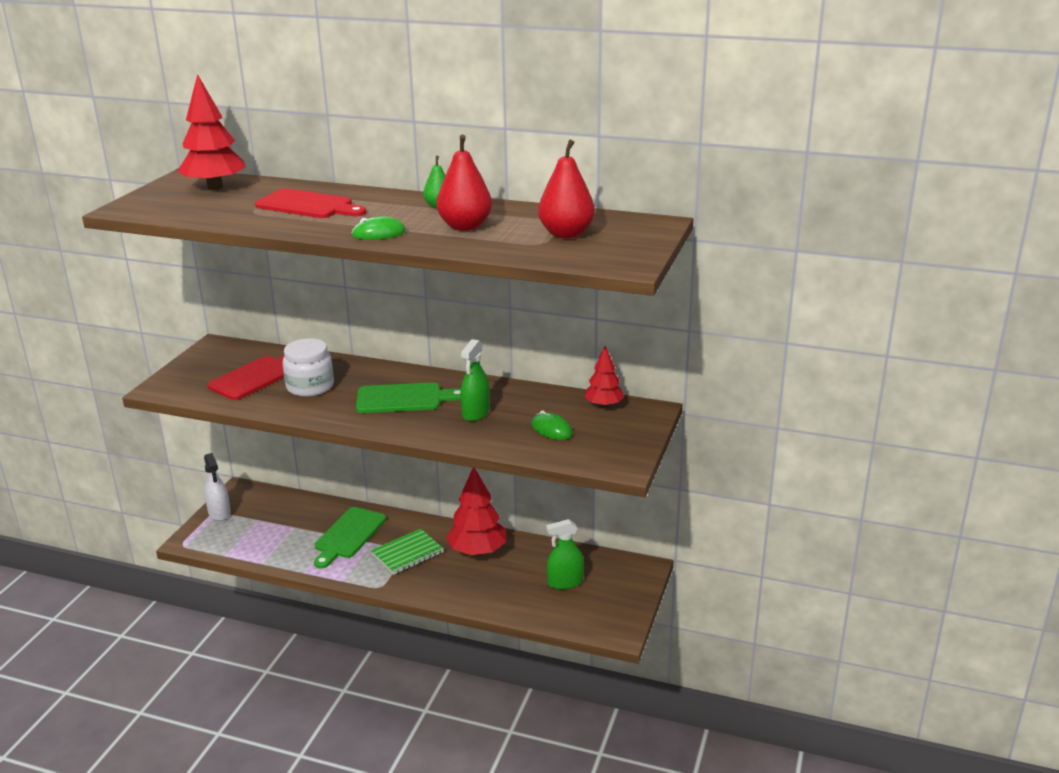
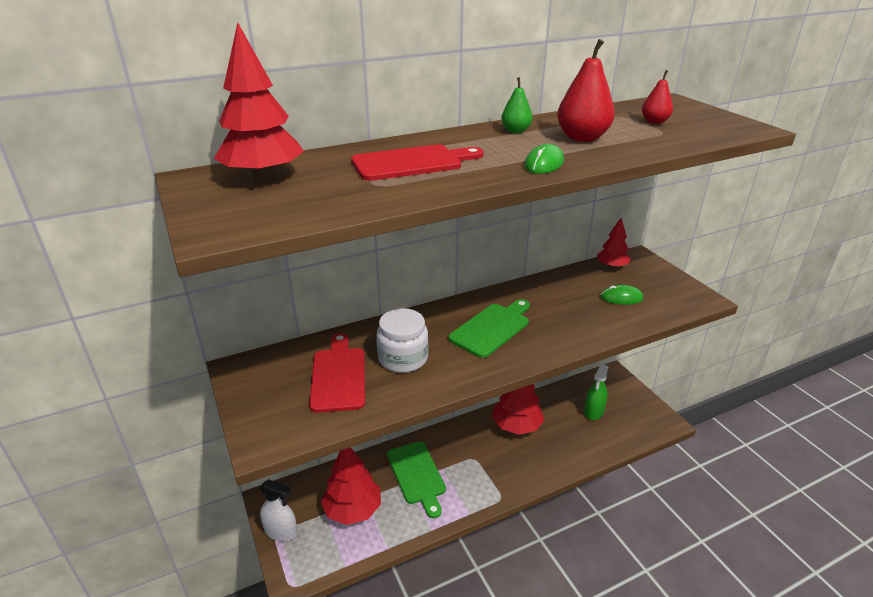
camera: 45 degrees left, 5 degrees up
(276, 528) = (353, 510): none -> red tree
(407, 553) = (478, 459): green notebook -> none
(476, 413) = (557, 311): green spray bottle -> none
(566, 234) = (654, 122): red pear -> red pear, size x0.58

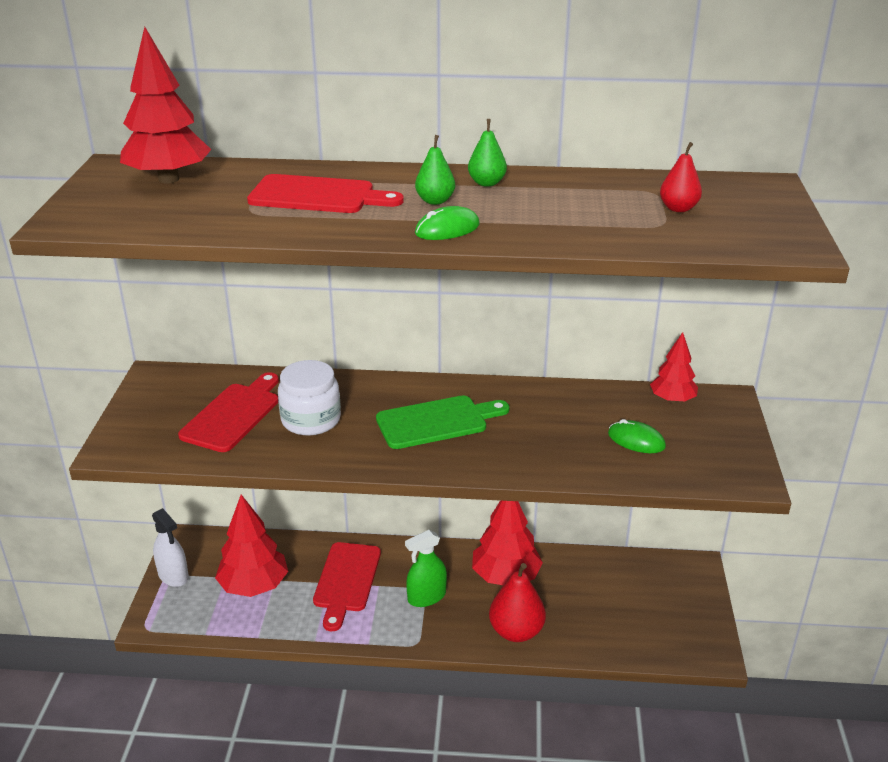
camera: 30 degrees right, 0 degrees up
(417, 475) = (346, 581): green cutting board -> red cutting board
(502, 148) = (435, 201): none -> green pear
(582, 138) = (546, 209): red pear -> red pear (516, 631)
(594, 411) = (622, 600): green spray bottle -> green spray bottle (426, 597)

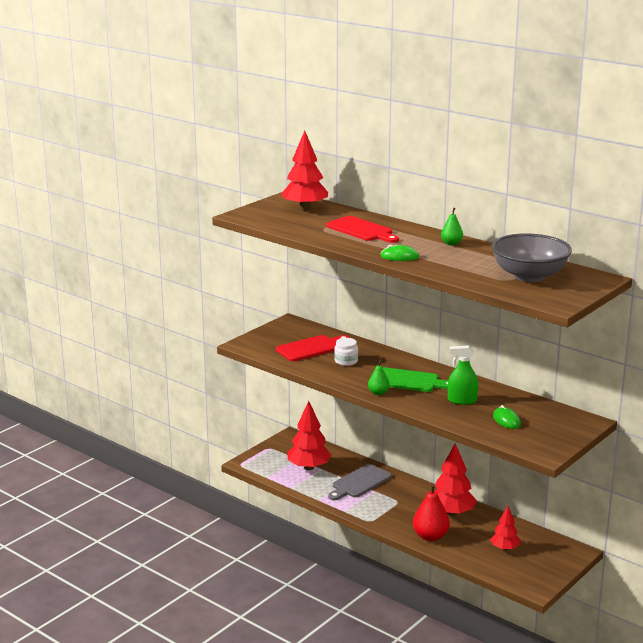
camera: 35 degrees right, 10 degrees down
(173, 575) = (272, 449): white spray bottle -> none
(311, 420) = (346, 361): white jar -> white jar, size x0.67
(346, 581) = (359, 482): red cutting board -> grey cutting board
(426, 597) = (396, 505): green spray bottle -> green spray bottle (462, 400)
(435, 201) = (413, 245): green pear -> green pear (378, 393)
(672, 400) = (554, 411): red tree -> red tree (504, 548)
(678, 208) = (529, 276): red pear -> grey bowl

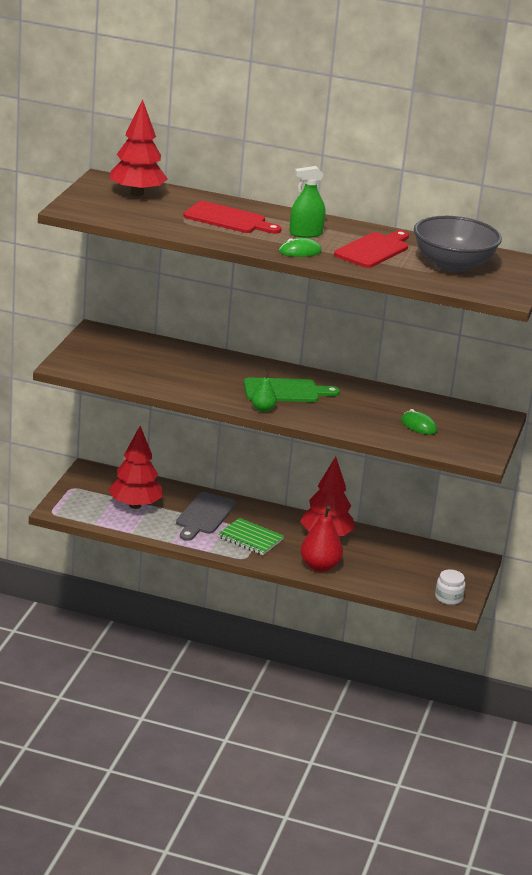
camera: 25 degrees left, 5 degrees up
(311, 348) = (146, 362): red cutting board -> red cutting board (374, 250)
(346, 361) = (199, 374): white jar -> white jar (448, 598)
(386, 506) = (250, 538): none -> green notebook
(451, 243) = (340, 229): green pear -> none
(462, 400) = (358, 408): green spray bottle -> green spray bottle (305, 233)
(504, 548) = (404, 567): red tree -> none

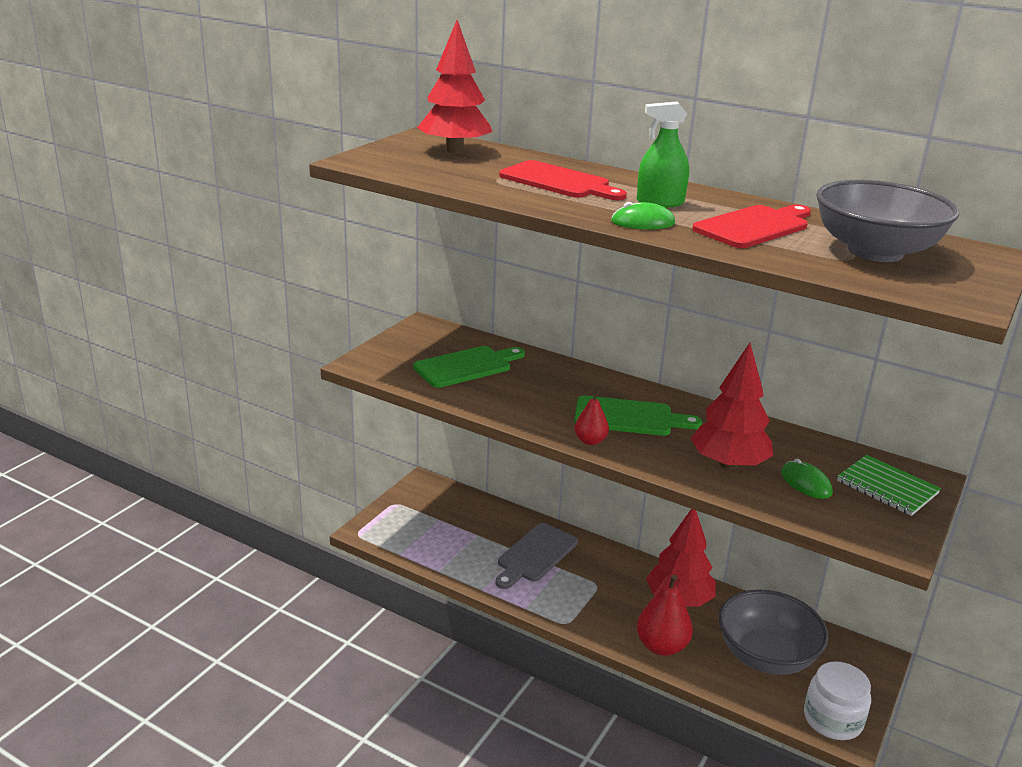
camera: 15 degrees right, 0 degrees up
(135, 505) = (457, 533): red tree -> red tree (728, 464)
(148, 362) = (467, 366): none -> green cutting board
(250, 538) = (582, 594): green notebook -> green notebook (887, 487)
(263, 409) = (590, 441): green pear -> red pear
(397, 566) = (766, 656): none -> grey bowl
(448, 598) = (832, 719): white jar -> white jar, size x1.50

